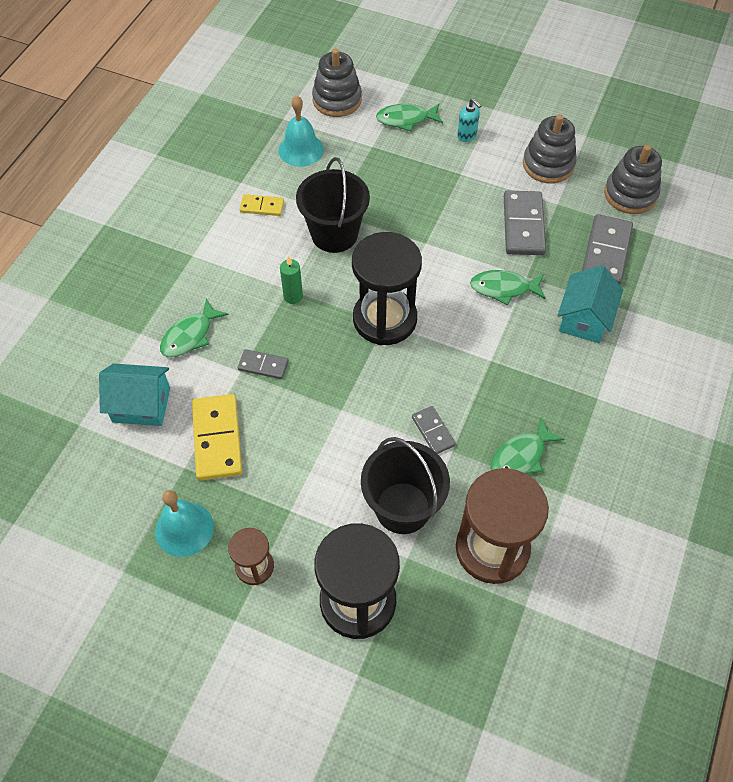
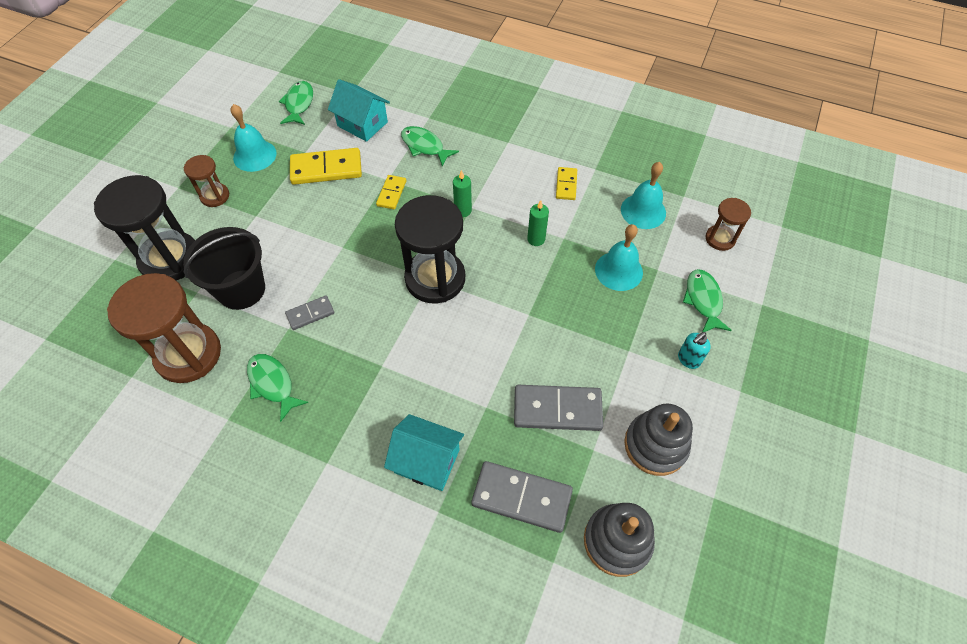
camera: 90 degrees right, 0 degrees up
(141, 405) = (362, 124): turquoise house -> turquoise house turned 60 degrees counterclockwise
(263, 365) = (391, 193): grey domino -> yellow domino
(334, 234) = (536, 239): black bucket -> green candle
(337, 100) = (720, 239): grey stacking toy -> brown hourglass
(373, 173) = (618, 270): none -> turquoise bell
(503, 288) = (469, 383): green fish -> green fish (299, 104)

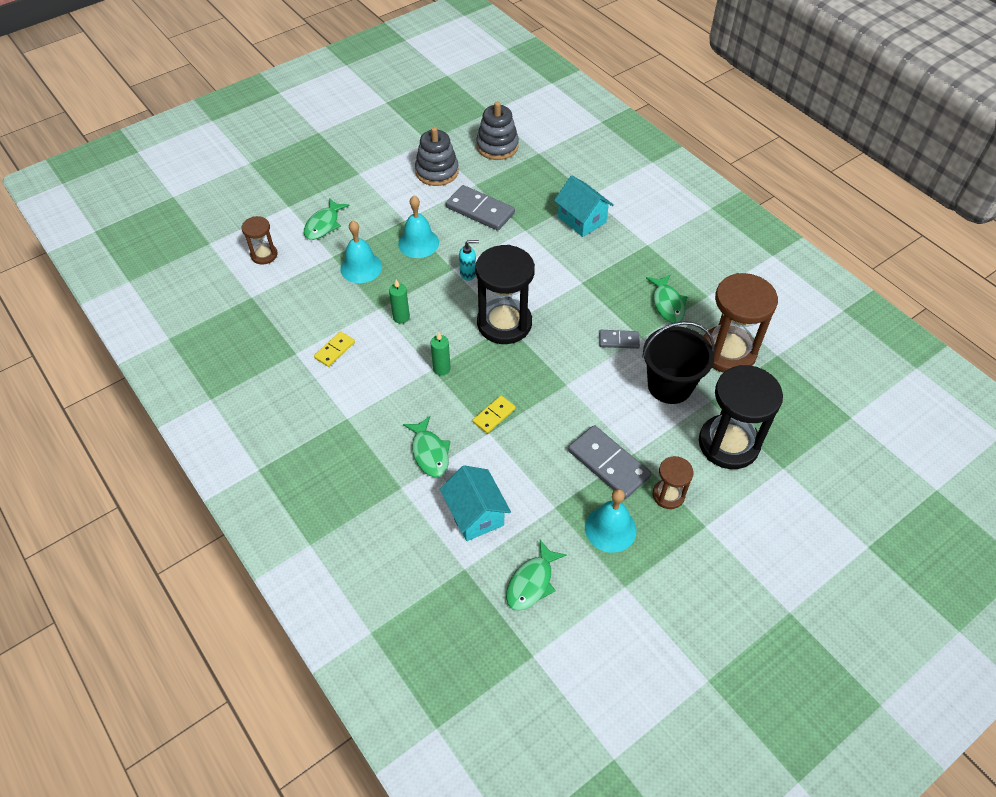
camera: 150 degrees left, 5 degrees down
(326, 169) = (542, 474): yellow domino -> none
(521, 497) = (535, 182): grey domino -> grey domino (608, 464)
(643, 211) = (296, 300): turquoise bell -> turquoise bell (418, 243)
(688, 359) = (372, 199): turquoise soap dispenser -> turquoise soap dispenser (468, 274)

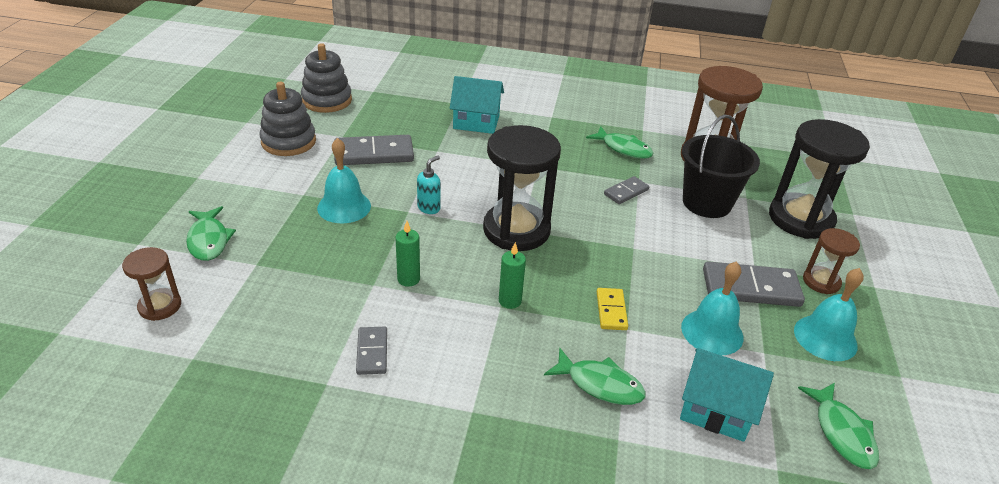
camera: 45 degrees left, 15 degrees down
(334, 350) = (372, 352): yellow domino -> grey domino
(361, 267) = (305, 258): turquoise bell -> turquoise bell (712, 332)

